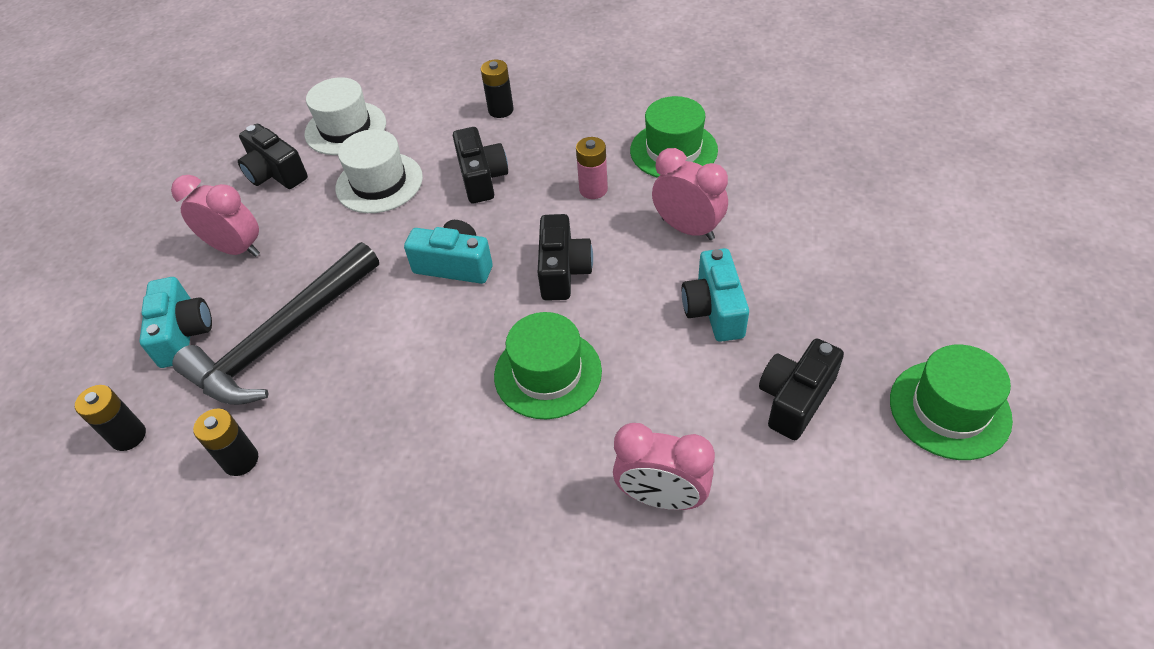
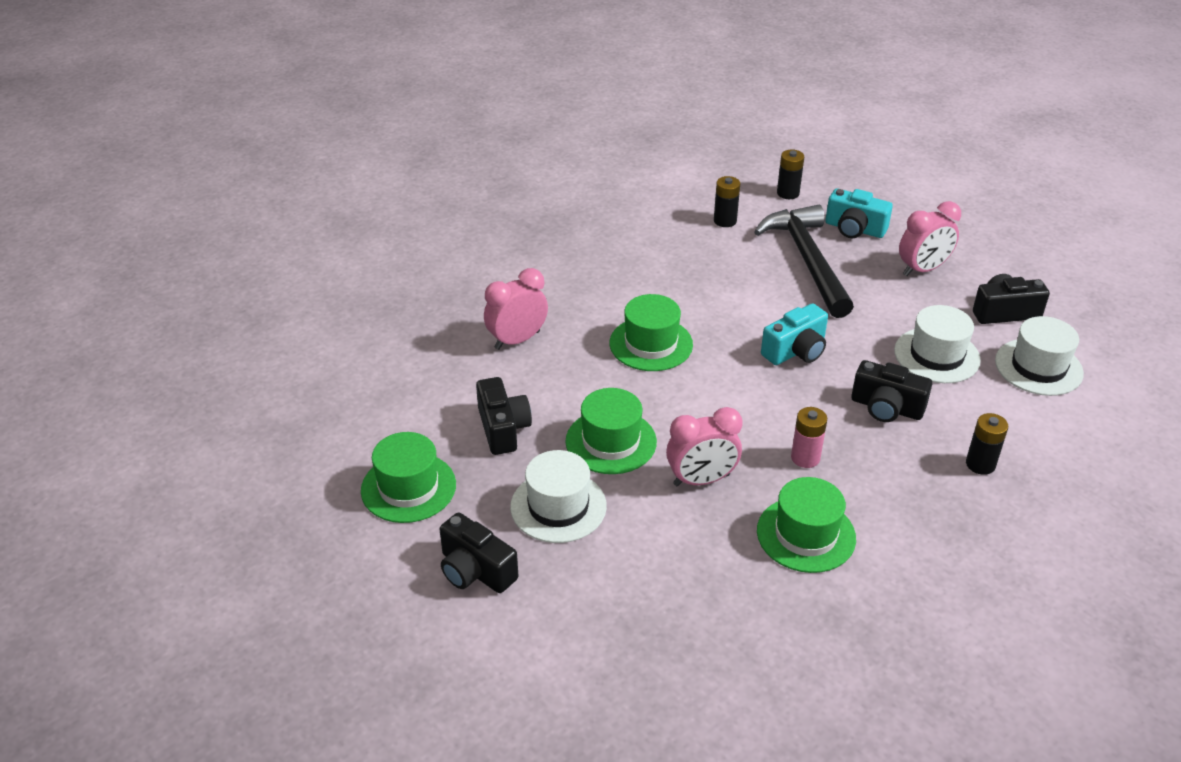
camera: 125 degrees right, 10 degrees down
(563, 271) = (731, 395): black camera -> black camera (475, 570)
(714, 310) = (611, 441): turquoise camera -> green hat
(825, 290) = (558, 506): none -> white hat

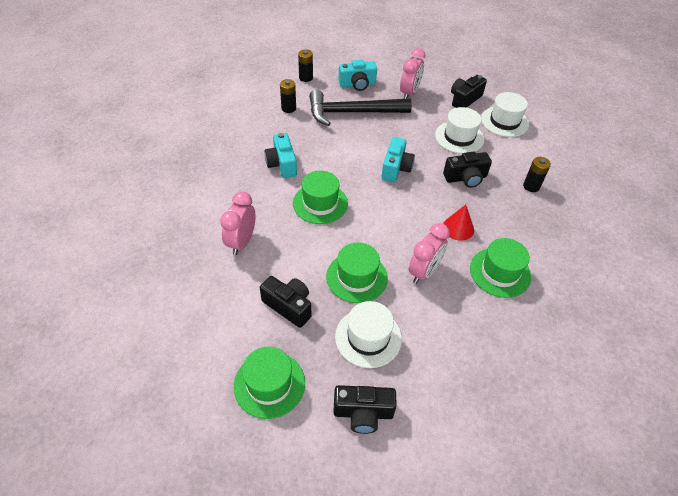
camera: 40 degrees left, 10 degrees up
(649, 280) = (282, 164): none -> turquoise camera
(805, 458) = (458, 228): pink battery -> red cone
(807, 260) = (352, 112): black hammer -> black hammer turned 45 degrees counterclockwise

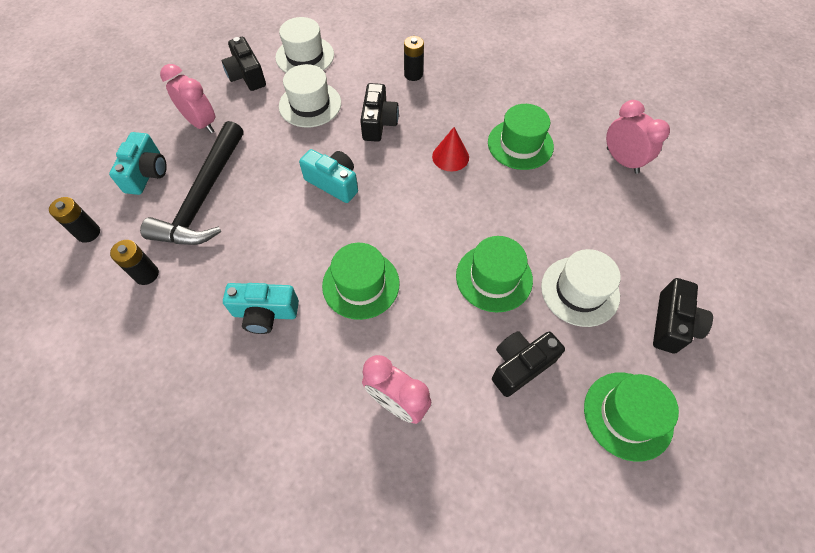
camera: 70 degrees left, 10 degrees up
(424, 272) = (503, 209): pink clock -> pink clock (622, 160)

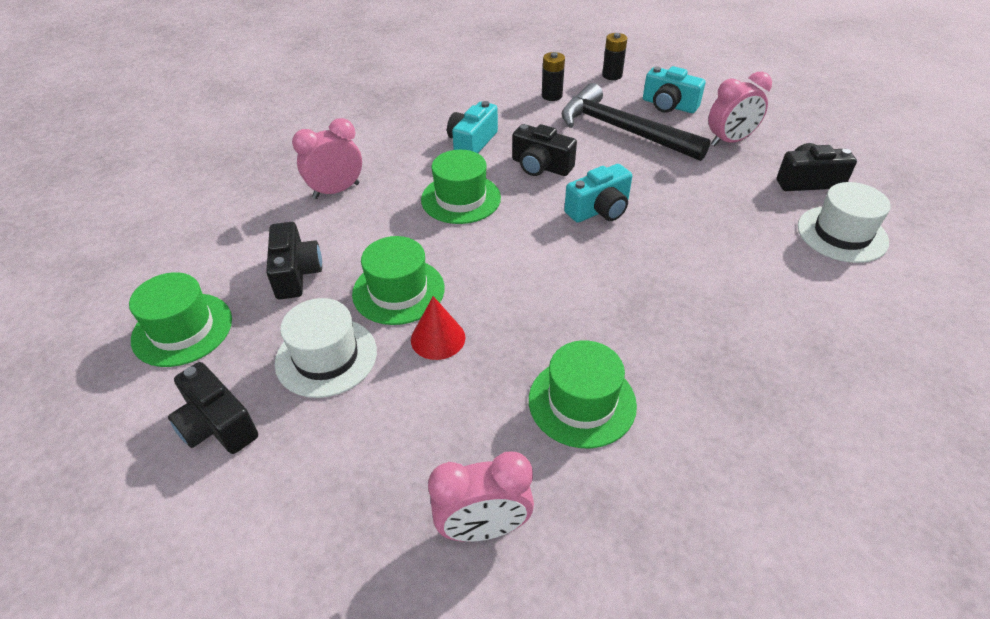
camera: 115 degrees right, 15 degrees down
(310, 104) = (738, 219): white hat -> none
(378, 123) = (683, 268): black camera -> black camera (541, 166)
(413, 74) = (779, 332): black battery -> none
(450, 157) = (593, 316): red cone -> red cone (438, 338)

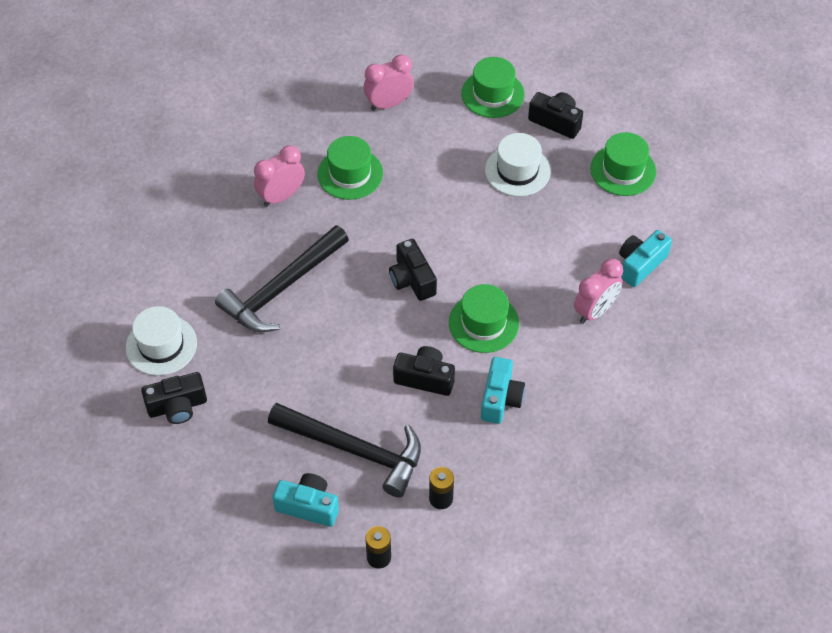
camera: 165 degrees right, 10 degrees up
(296, 273) = (576, 225): black camera -> black camera (412, 279)
(398, 291) = (494, 225): green hat -> green hat (492, 94)
(438, 338) = (452, 196): red cone -> none
(599, 210) = (362, 333): turquoise camera -> turquoise camera (640, 264)
(695, 266) = (281, 289): none -> black hammer
(730, 141) = (245, 454): pink clock -> pink clock (281, 196)

